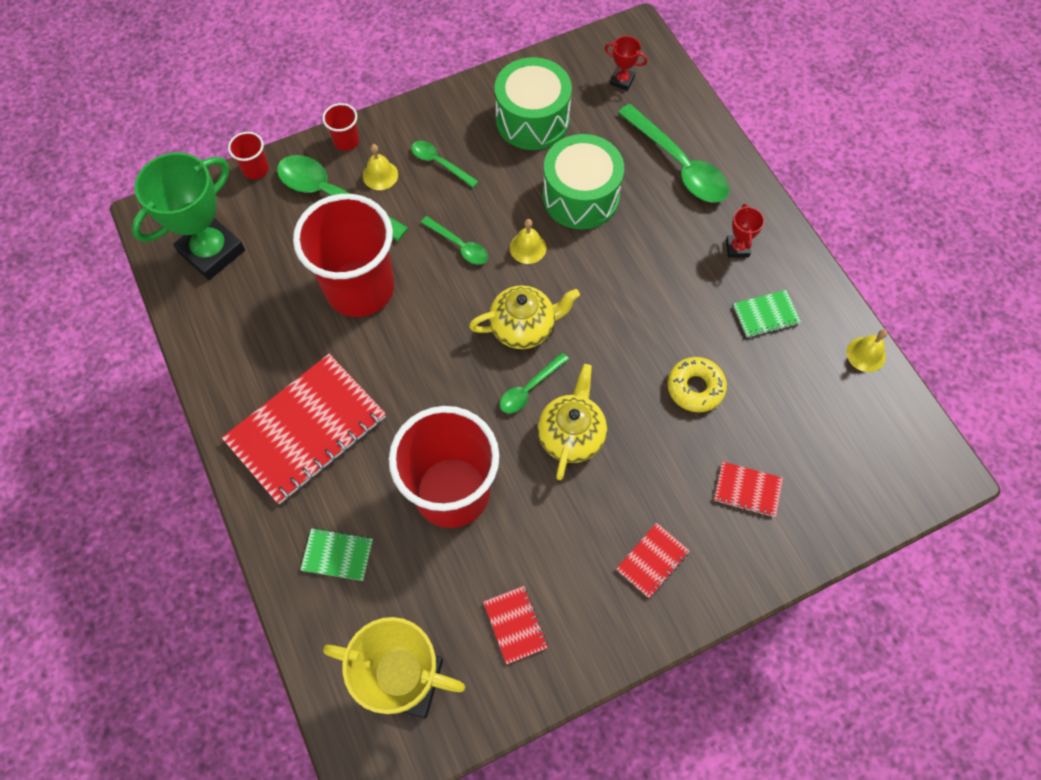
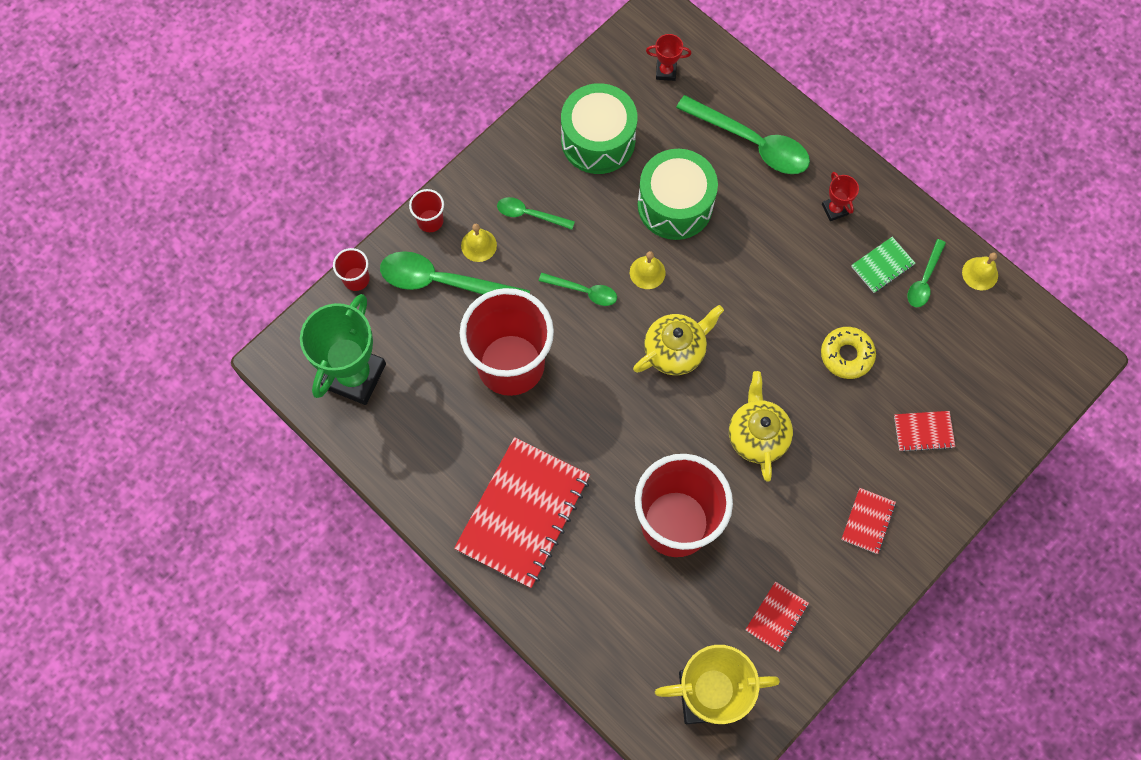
camera: 20 degrees left, 5 degrees up
(337, 555) = (601, 613): green notebook -> none
(515, 625) = (776, 617): red notebook -> red notebook turned 75 degrees clockwise
(529, 388) = (703, 406): green spoon -> green spoon (924, 280)

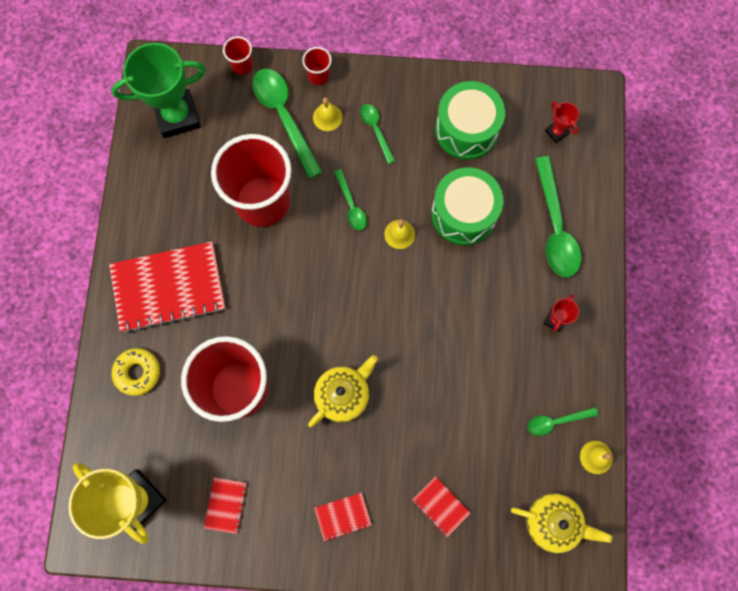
camera: 50 degrees right, 5 degrees up
(675, 351) = (359, 295): yellow teapot -> yellow teapot (552, 522)
(776, 617) = (226, 505): red notebook -> red notebook turned 75 degrees counterclockwise
(846, 355) = (452, 410): yellow donut -> yellow donut (138, 372)
(882, 265) = (541, 384): green notebook -> none

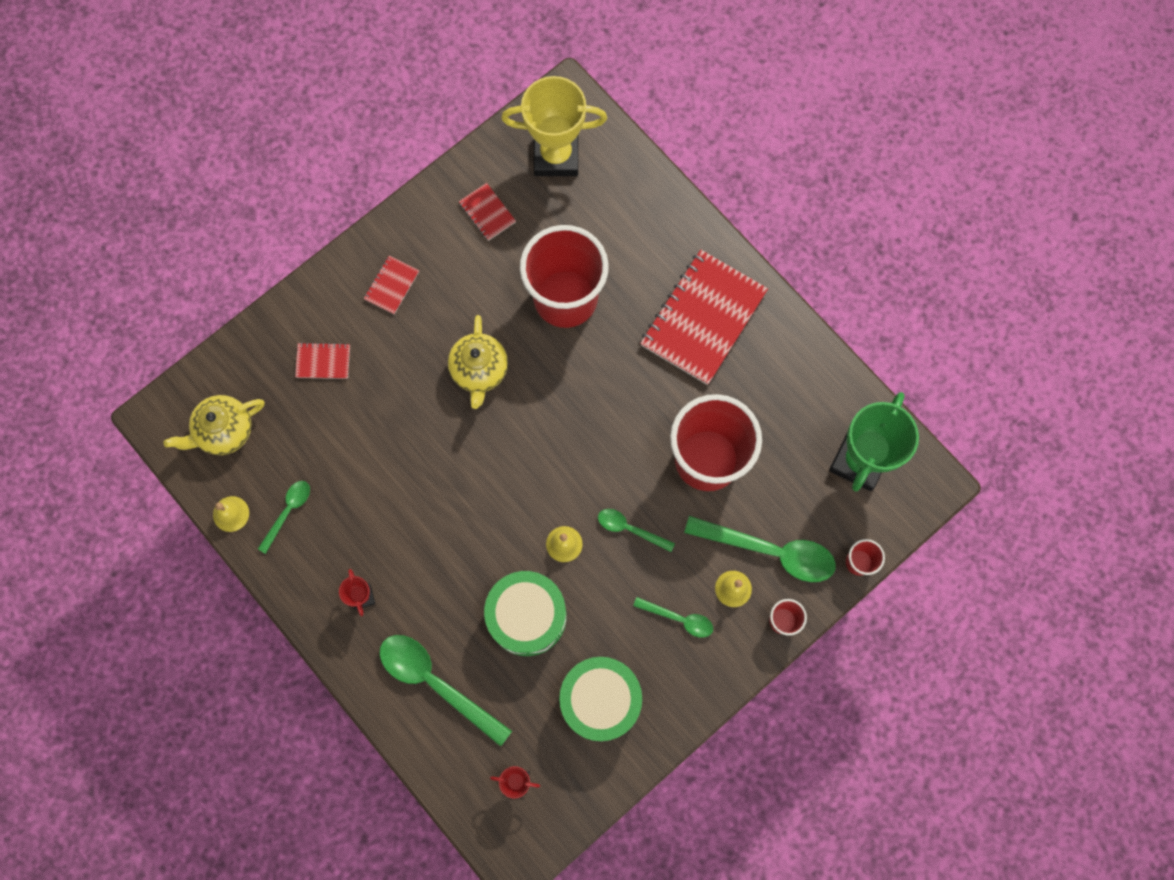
camera: 135 degrees right, 0 degrees up
(138, 372) = (655, 237): yellow donut -> none

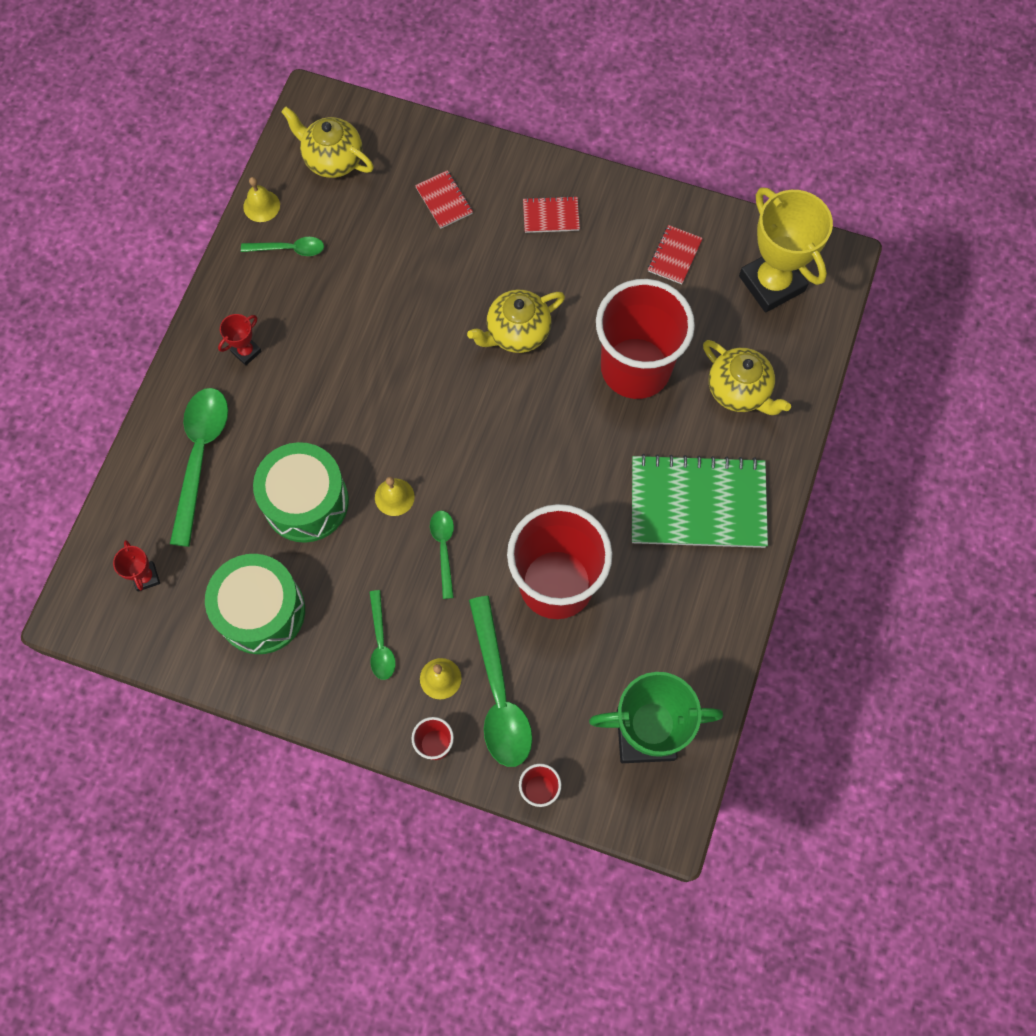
camera: 60 degrees right, 5 degrees down
(630, 234) = (739, 391): none -> yellow teapot
(703, 318) = (697, 504): red notebook -> green notebook

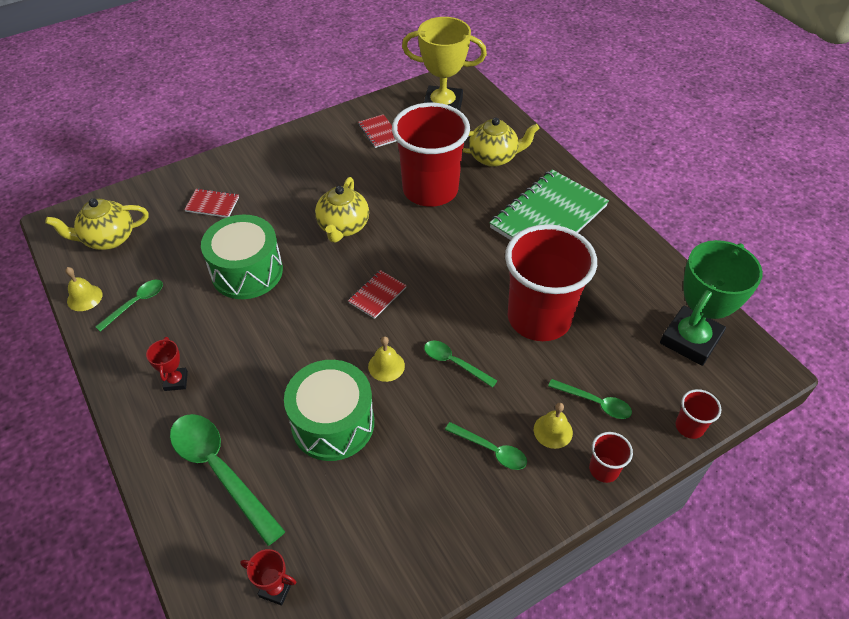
camera: 50 degrees left, 20 degrees down
(261, 611) = (390, 517): green drum -> green drum (247, 271)
(499, 694) = (595, 403): green spoon -> green spoon, size x0.54
(551, 216) = (287, 165): red notebook -> red notebook (377, 295)

